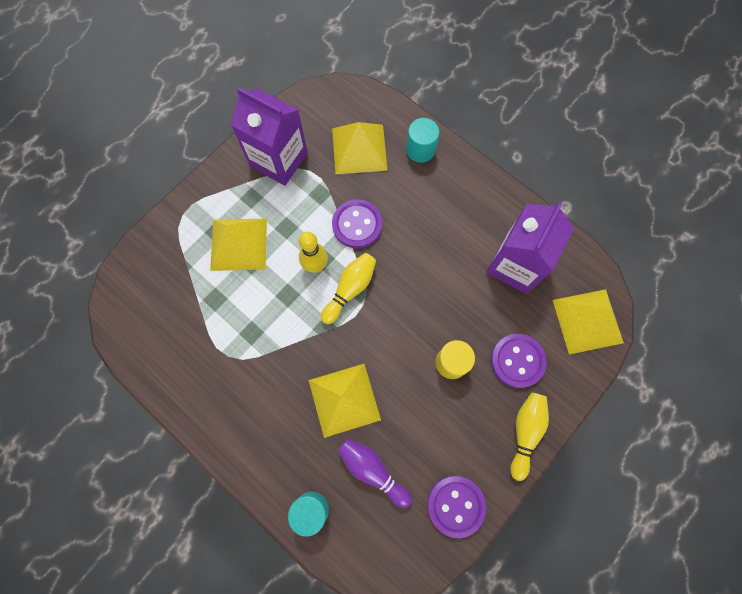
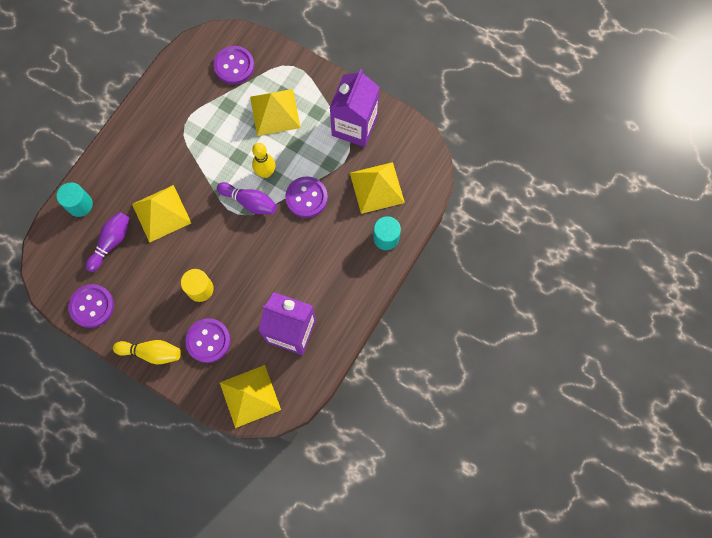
camera: 80 degrees right, 0 degrees up
(163, 283) = (234, 66): none -> purple button
(350, 289) = (250, 202): yellow bowling pin -> purple bowling pin

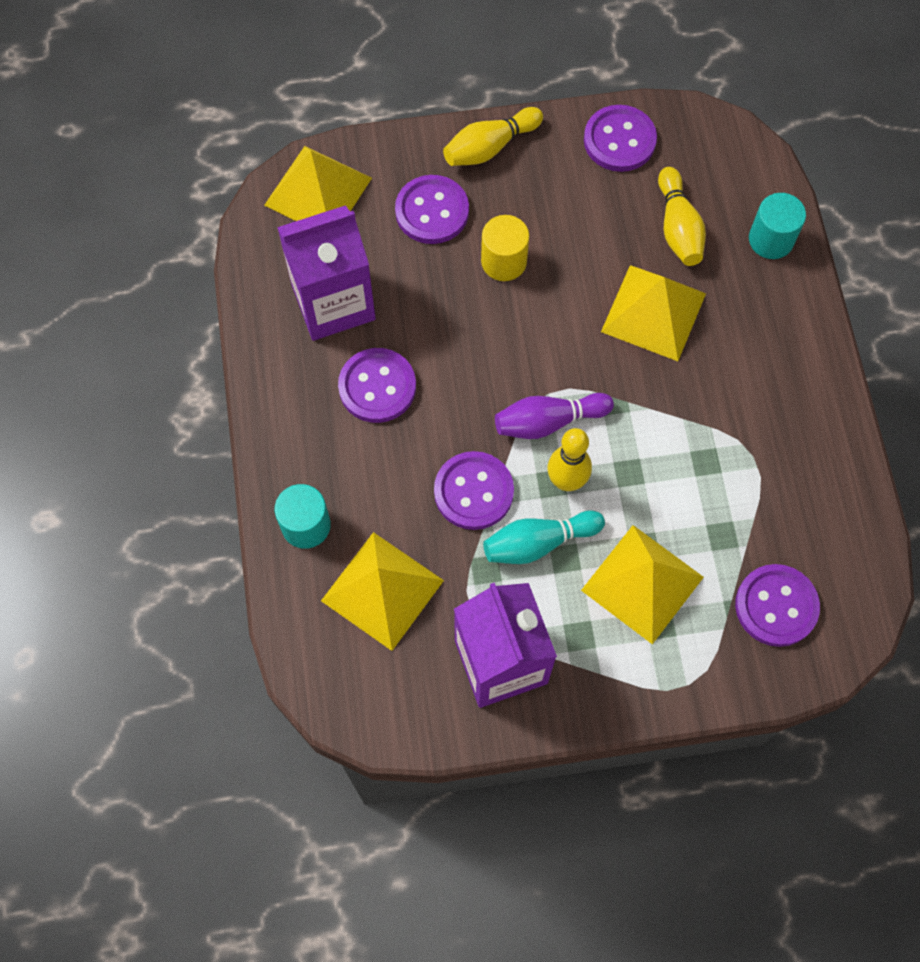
camera: 140 degrees right, 5 degrees down
(111, 242) = (678, 227): purple bowling pin -> yellow bowling pin
(299, 158) = (538, 542): none -> turquoise bowling pin
(306, 275) = (377, 387): none -> purple button

